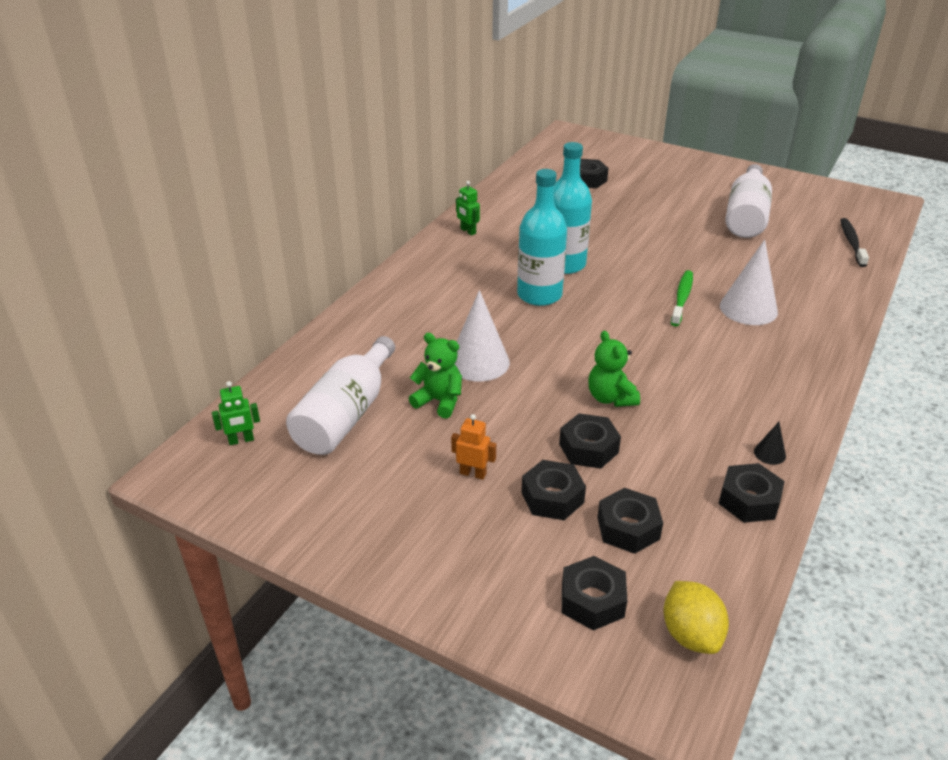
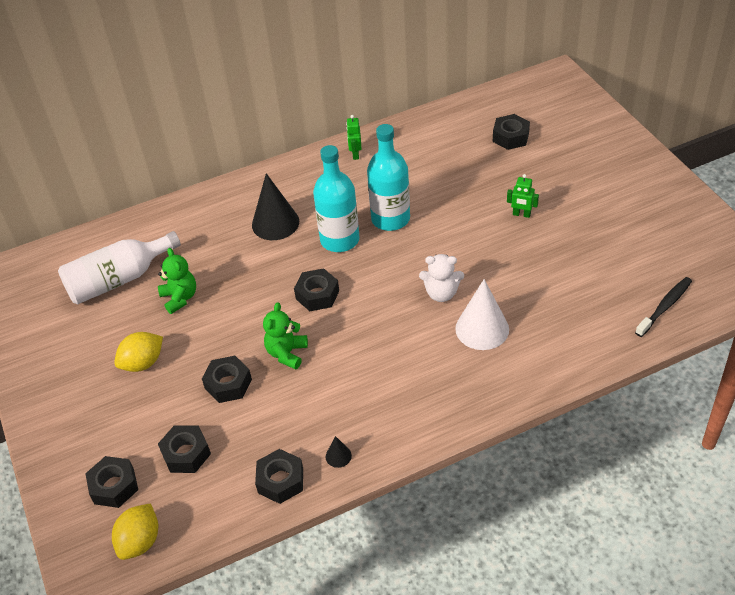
camera: 40 degrees right, 10 degrees up
(241, 440) = (48, 268): green robot -> green robot (521, 214)
(459, 305) = (275, 223): none -> black cone
(473, 473) = (143, 363): orange robot -> yellow lemon
(479, 362) = (236, 279): white cone -> none
(552, 497) = (168, 406): black nut -> black nut (317, 295)
(682, 298) = (441, 293): green toothbrush -> white teddy bear
(746, 216) = (602, 235): white bottle -> none

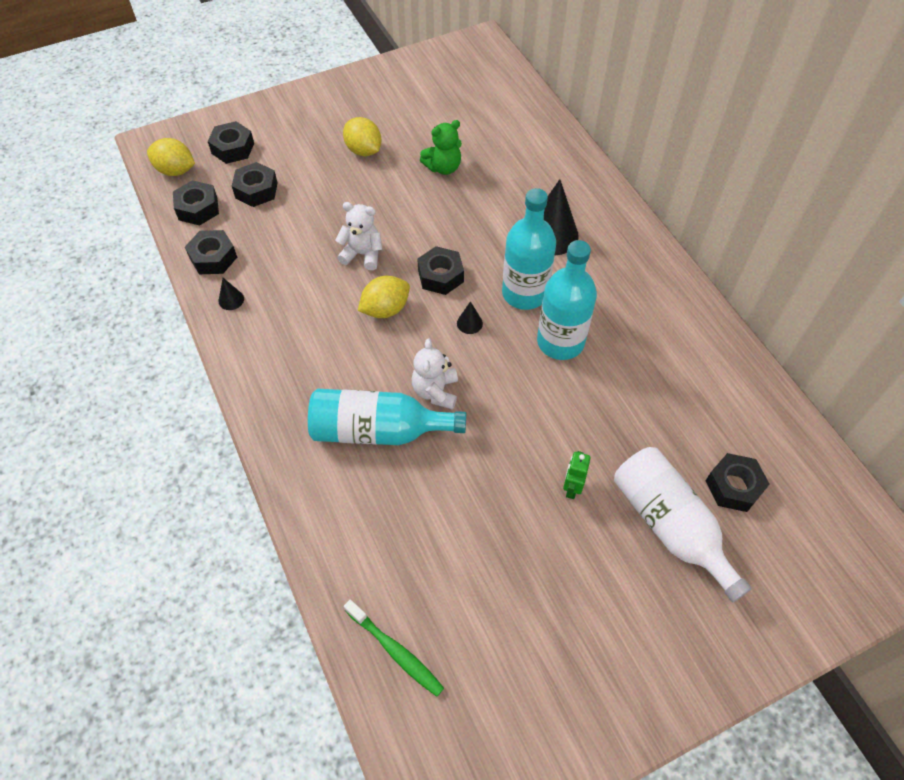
camera: 85 degrees right, 10 degrees up
(118, 280) = (470, 121): white bottle -> white bottle (670, 525)
(228, 384) = (330, 212): black nut -> black nut (198, 208)
(287, 353) = (362, 254): green teddy bear -> white teddy bear
(354, 332) = (385, 309): none -> yellow lemon
(355, 154) = (676, 305): green robot -> none
(371, 274) = (469, 323): none -> black cone
(482, 329) = (378, 430): white cone -> turquoise bottle
(664, 306) = (395, 651): black toothbrush -> green toothbrush

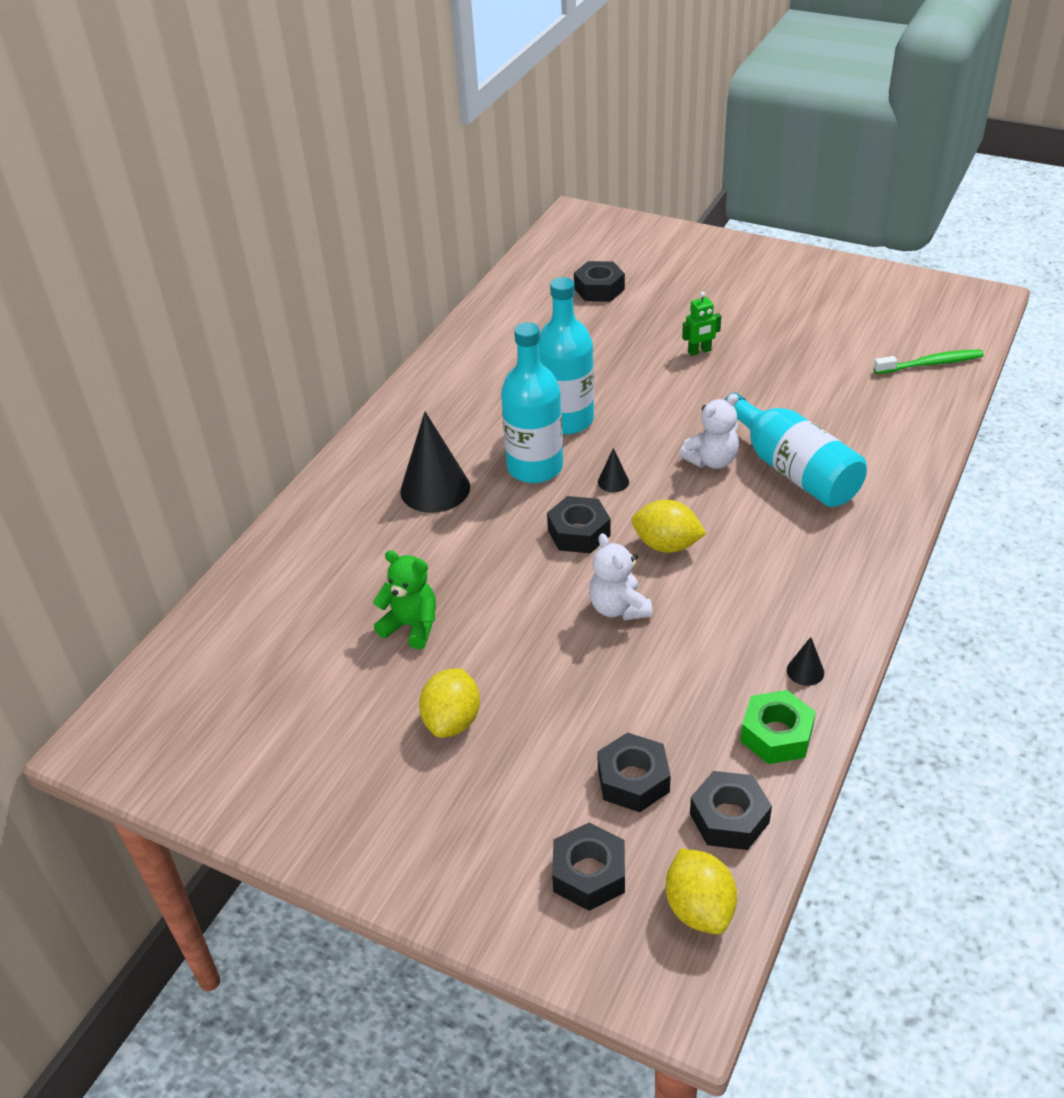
camera: 125 degrees left, 15 degrees down
(213, 257) = (776, 735): black nut -> green nut
(395, 651) = (930, 364): green toothbrush -> green toothbrush turned 75 degrees clockwise
(670, 525) = (668, 301): white bottle -> none

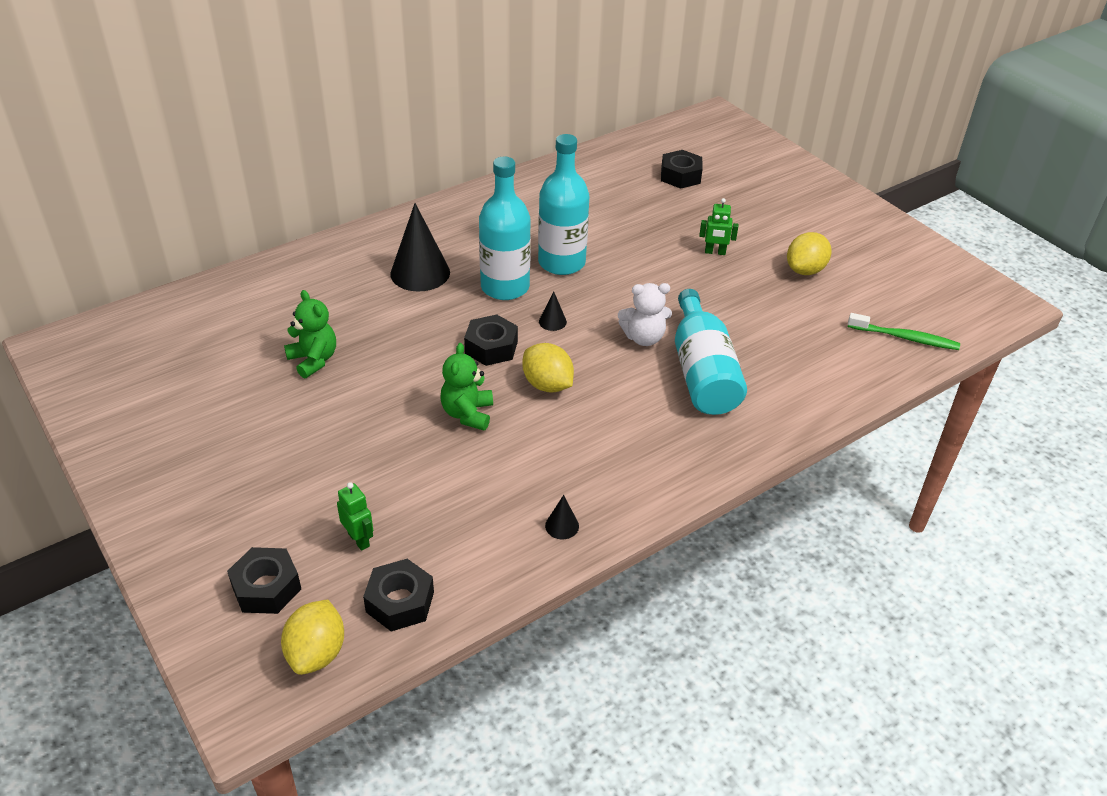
camera: 25 degrees right, 0 degrees up
(452, 721) = (278, 437): yellow lemon -> yellow lemon (805, 270)
(618, 608) = (467, 414): white teddy bear -> green teddy bear
(633, 780) = (359, 539): black nut -> green robot
(776, 735) = (493, 561): green nut -> none

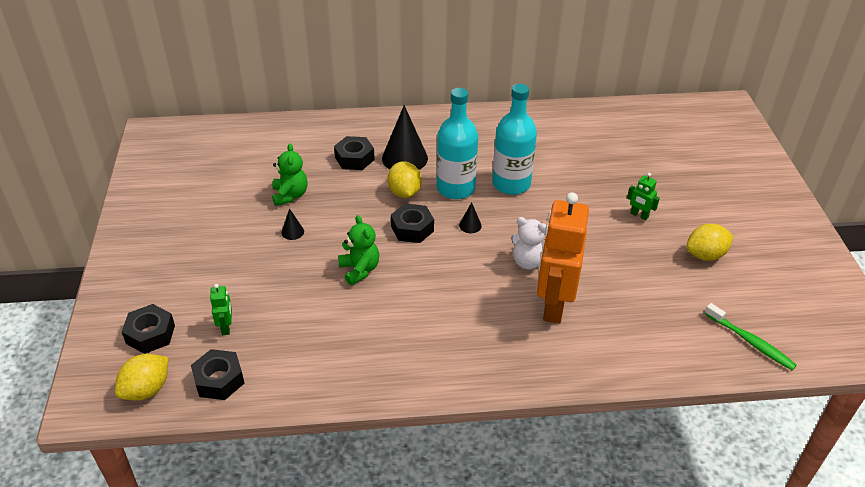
camera: 30 degrees right, 0 degrees up
(467, 414) = (359, 270): green teddy bear -> green teddy bear turned 120 degrees clockwise
(547, 385) = (430, 270): yellow lemon -> yellow lemon (404, 193)
(562, 526) = (361, 375): black cone -> black cone (292, 232)
(680, 176) = (659, 146): black nut -> black nut (354, 158)
(702, 372) = (553, 305): turquoise bottle -> orange robot

